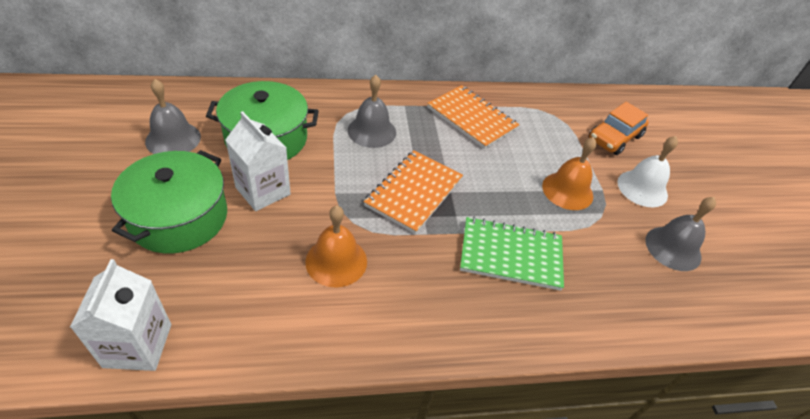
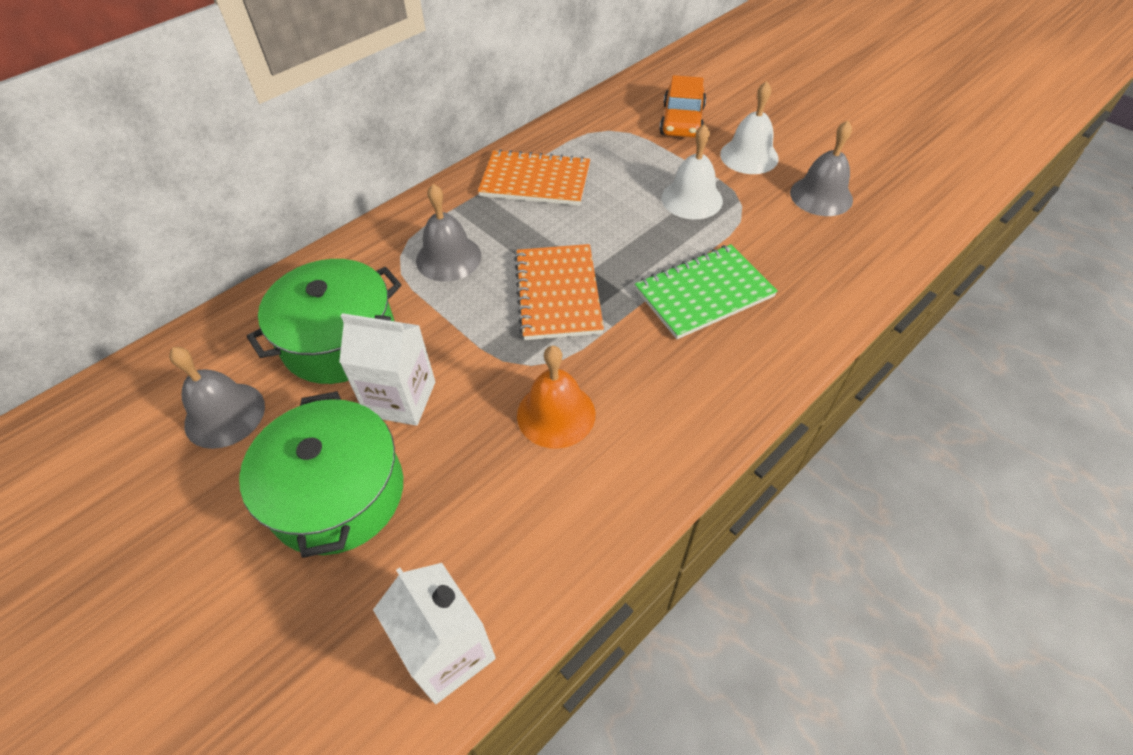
camera: 30 degrees left, 5 degrees up
(567, 190) = (692, 199): orange bell -> white bell

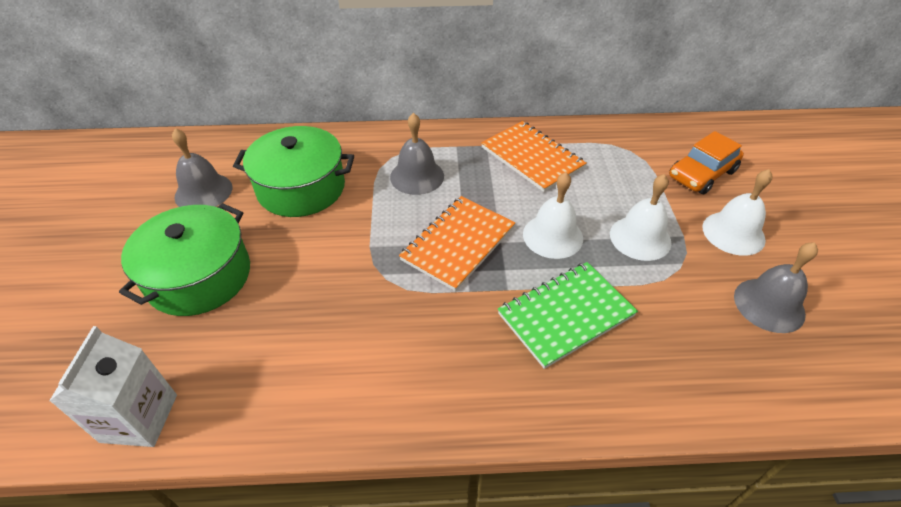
camera: 40 degrees right, 5 degrees down
(401, 399) = (291, 246): white carton -> none
(556, 414) = (363, 323): orange bell -> none
(626, 238) = (552, 236): none -> white bell
(704, 293) = (566, 315): green notebook -> green notebook turned 45 degrees counterclockwise

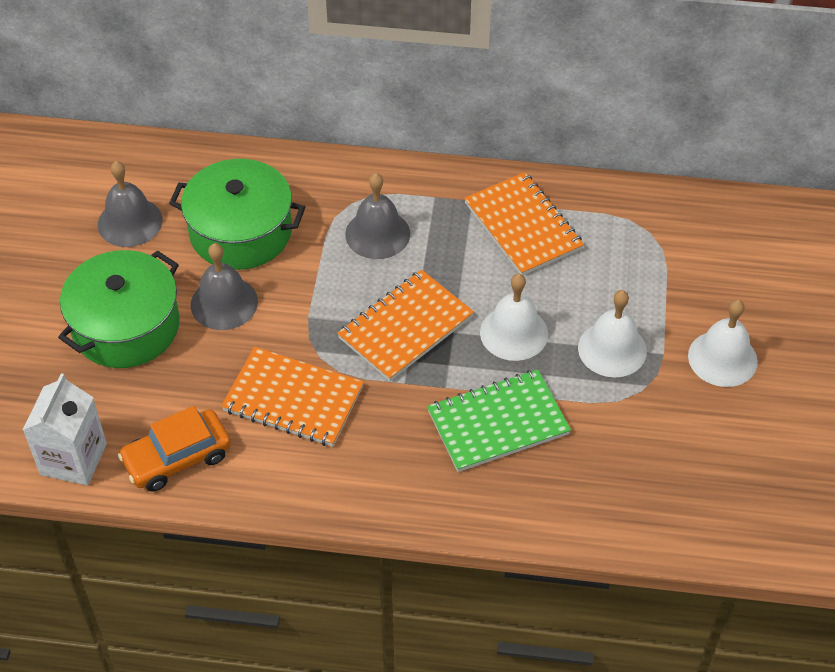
camera: 10 degrees right, 5 degrees up
(367, 321) = (293, 399): none -> orange notebook
(701, 174) = (723, 277): orange car -> orange car (177, 458)
(769, 305) = (718, 444): grey bell -> grey bell (224, 303)

